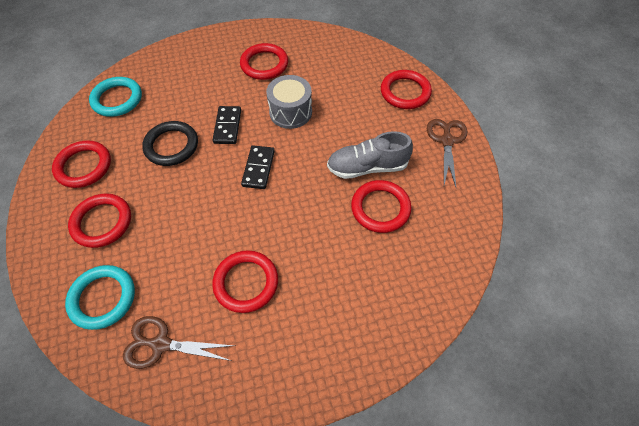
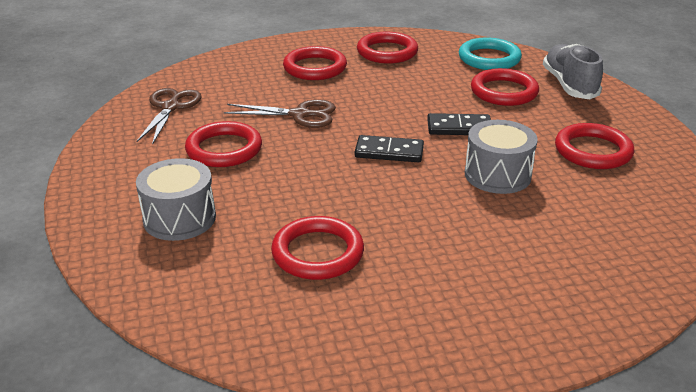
camera: 90 degrees right, 25 degrees down
(103, 298) = (228, 77): turquoise ring -> none
(171, 146) = (421, 94): black ring -> none
(347, 301) = (179, 218): none -> grey drum
(367, 167) = (396, 243): grey shoe -> grey shoe (569, 85)
(405, 92) = (580, 297): red ring -> red ring (504, 92)
(446, 141) = (464, 342): brown scissors -> brown scissors (299, 114)

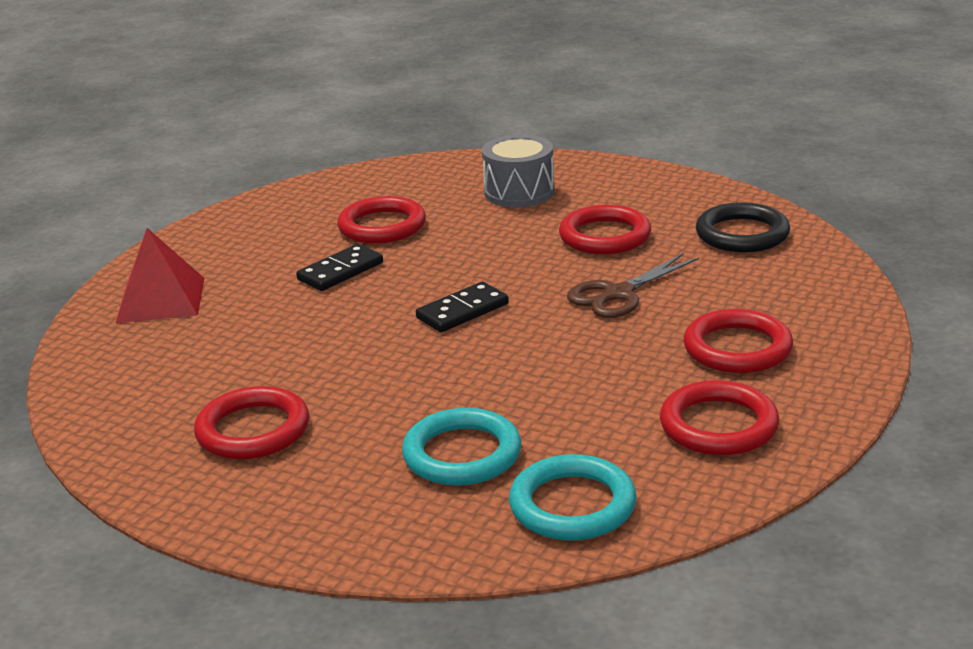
camera: 135 degrees right, 5 degrees down
(170, 107) = (742, 234): brown scissors -> black ring
(459, 128) = (437, 373): black domino -> black domino (340, 271)
(497, 175) = (325, 348): grey drum -> none
(504, 92) = (462, 454): red ring -> turquoise ring
(569, 85) = (391, 523): grey shoe -> none
(570, 288) = (161, 300): none -> red pyramid

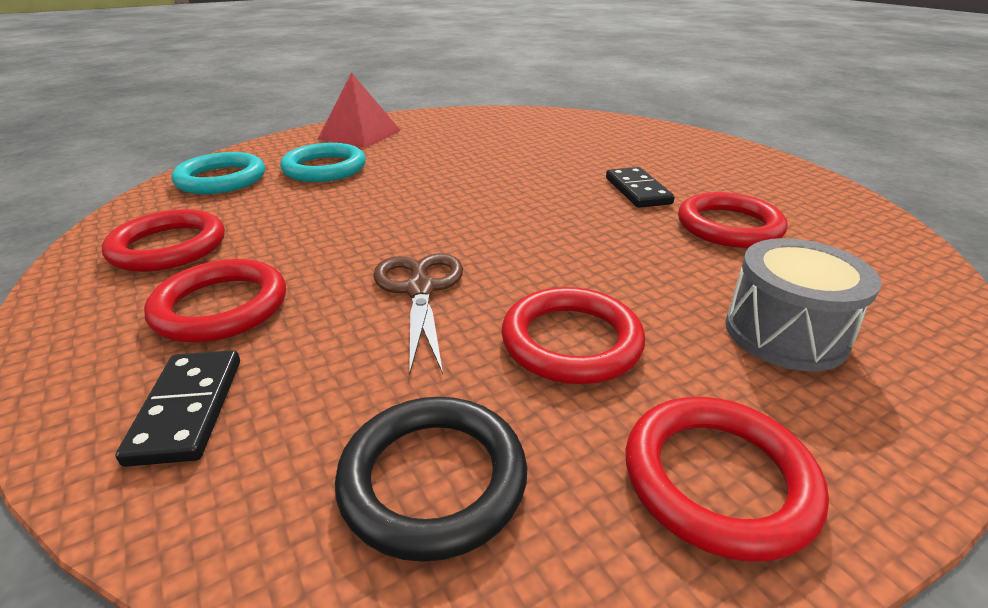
camera: 120 degrees right, 5 degrees up
(161, 300) = (652, 139): red pyramid -> red pyramid (359, 134)
(253, 430) = (447, 135): red ring -> red ring (718, 479)
(462, 311) = (499, 213): black domino -> black domino (187, 409)

